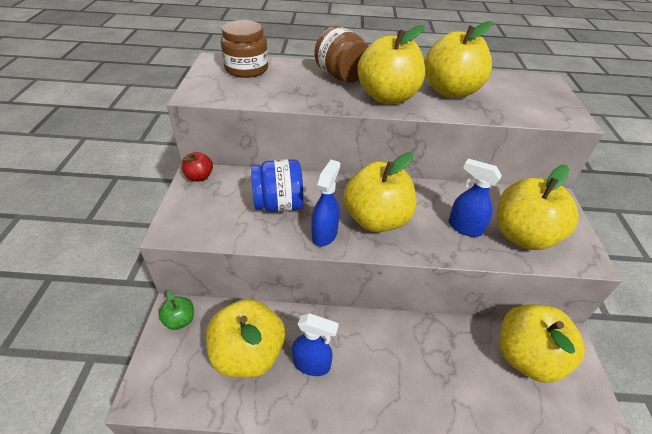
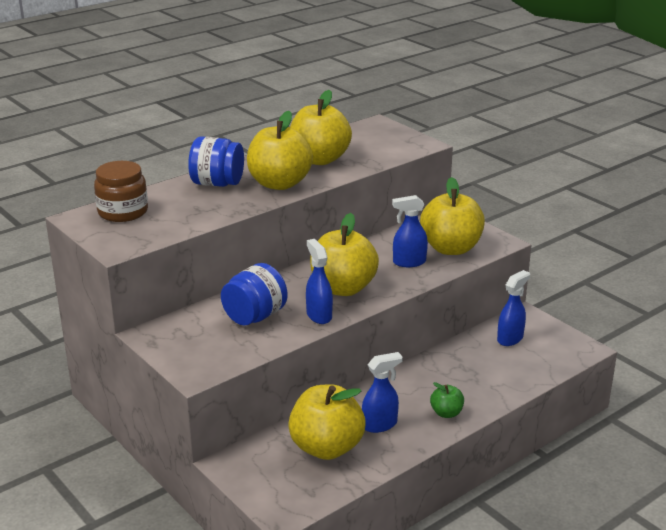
camera: 40 degrees left, 15 degrees down
(180, 320) = (241, 464): green apple -> green apple (446, 413)
(199, 177) = (154, 334): red apple -> none
(341, 76) = (217, 183): brown jar -> blue jar
(526, 357) = (510, 339): yellow apple -> blue spray bottle

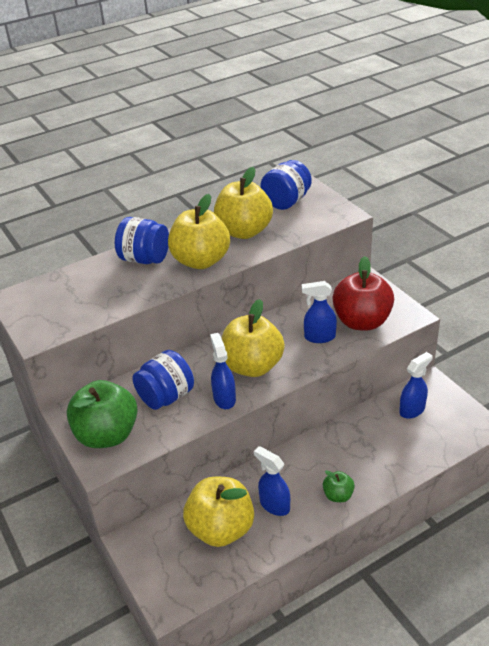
camera: 10 degrees right, 10 degrees up
(123, 212) = (53, 292): brown jar -> none
(197, 350) = (107, 435): none -> green apple
(358, 135) = (286, 202): none -> blue jar
(380, 425) = (274, 505): blue spray bottle -> blue spray bottle turned 120 degrees counterclockwise
(451, 248) = (362, 321): yellow apple -> red apple

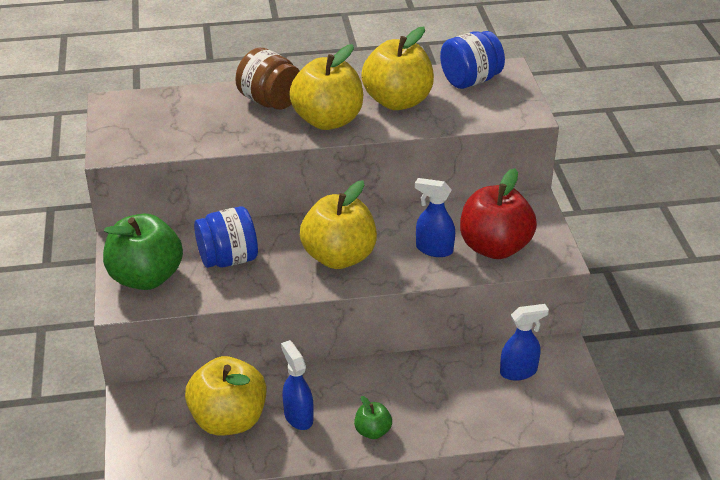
camera: 20 degrees right, 0 degrees up
(145, 259) = (270, 101): blue jar -> brown jar
(224, 398) = (287, 280): blue spray bottle -> none

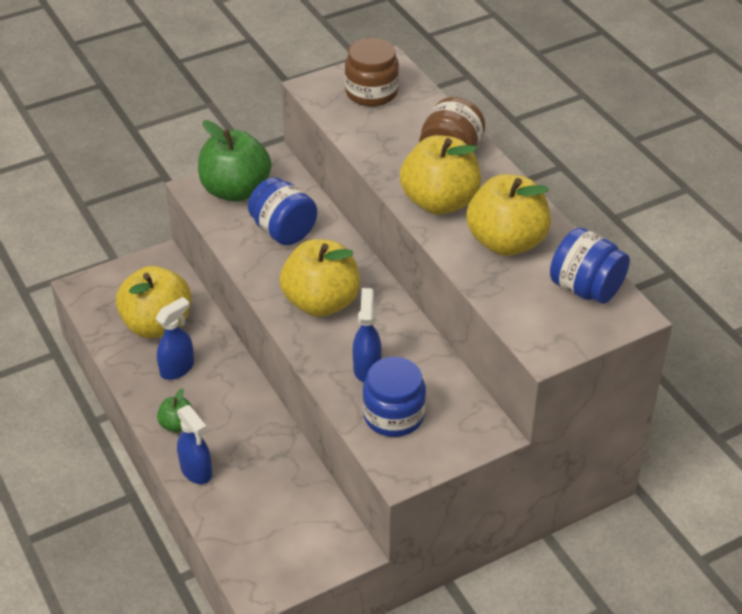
camera: 70 degrees right, 5 degrees up
(149, 121) = (371, 92): none -> brown jar
(494, 247) = (393, 415): red apple -> blue jar
(519, 371) = (301, 518): blue spray bottle -> blue spray bottle (196, 471)

